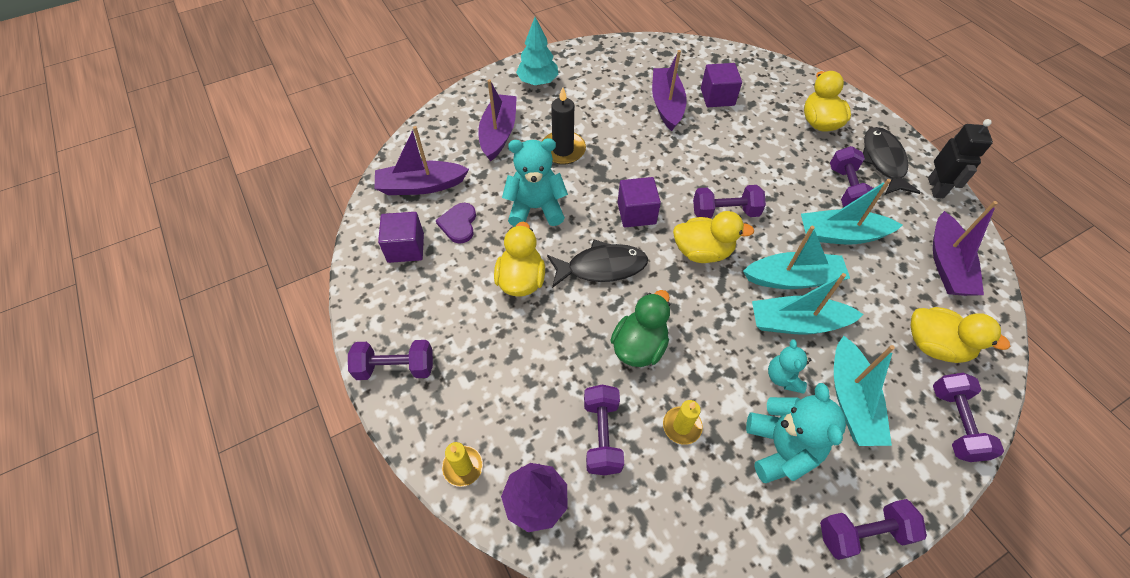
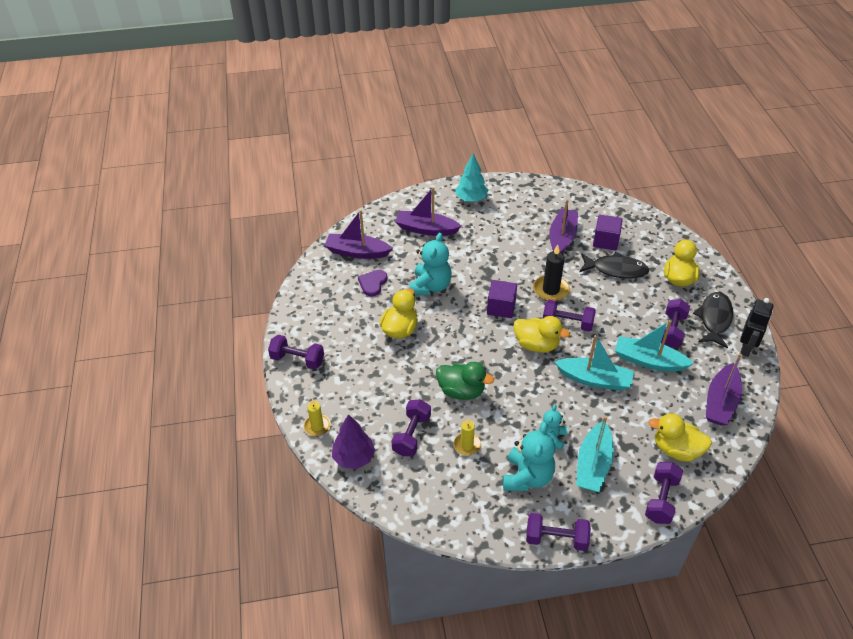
camera: 20 degrees right, 10 degrees down
(406, 248) = (331, 289): purple cube -> none
(498, 133) = (426, 229): purple boat -> purple boat turned 105 degrees counterclockwise
(536, 208) = (430, 286): turquoise teddy bear -> turquoise teddy bear turned 90 degrees clockwise
(563, 150) = (467, 252): black candle -> black candle (551, 290)
(602, 267) = (459, 336): black fish -> black fish (616, 269)
(639, 346) = (461, 391): green duck -> green duck turned 60 degrees clockwise
(797, 323) = (581, 408): turquoise boat -> none
(934, 345) = (676, 450): yellow duck -> yellow duck turned 150 degrees clockwise

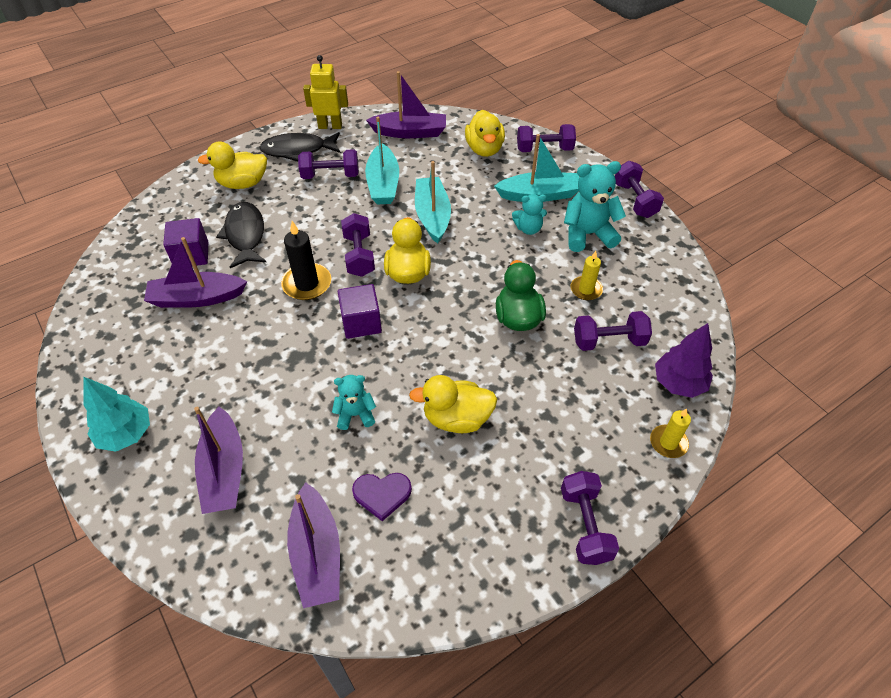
camera: 115 degrees left, 5 degrees up
(430, 286) = (355, 414): turquoise teddy bear -> turquoise teddy bear, size x0.58
(746, 348) = (330, 126): black robot -> yellow robot

